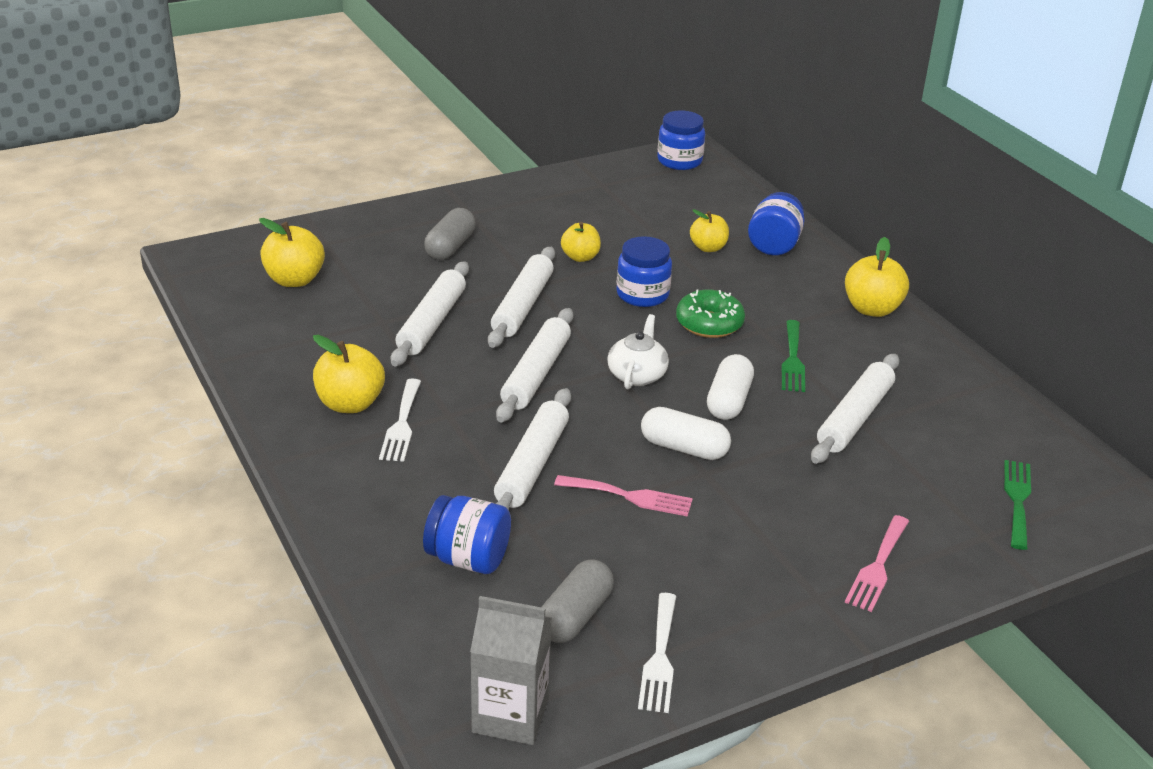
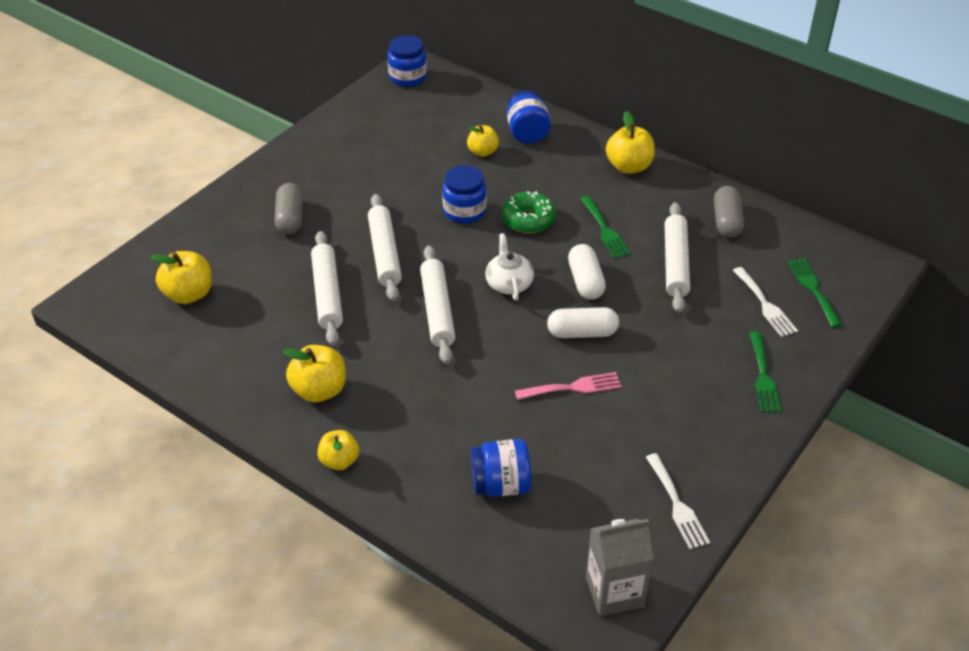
camera: 25 degrees left, 10 degrees up
(402, 424) = (371, 393): white fork -> white fork (765, 305)
(532, 464) = (489, 389): white rolling pin -> none
(575, 616) = (603, 498): grey capsule -> grey capsule (726, 221)
(580, 257) = (396, 193): yellow apple -> yellow apple (339, 461)
(877, 567) = (763, 376): pink fork -> green fork

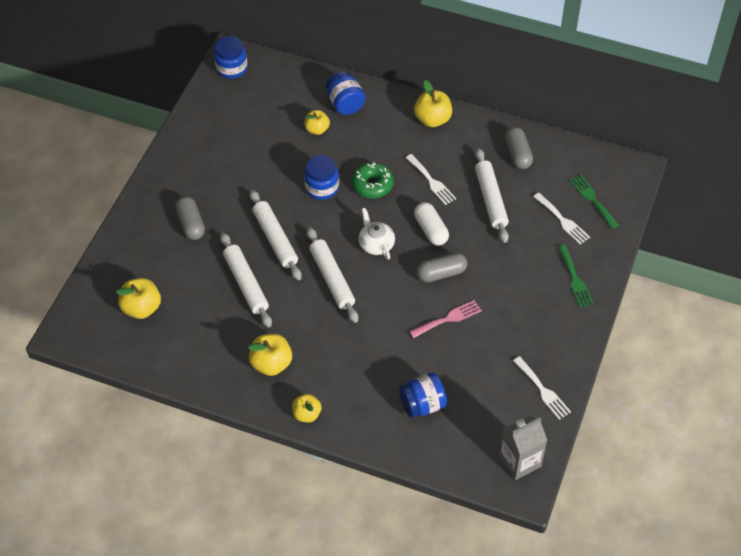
camera: 15 degrees left, 10 degrees up
(582, 333) = (441, 273): white capsule -> grey capsule
(605, 230) = (431, 181): green fork -> white fork

